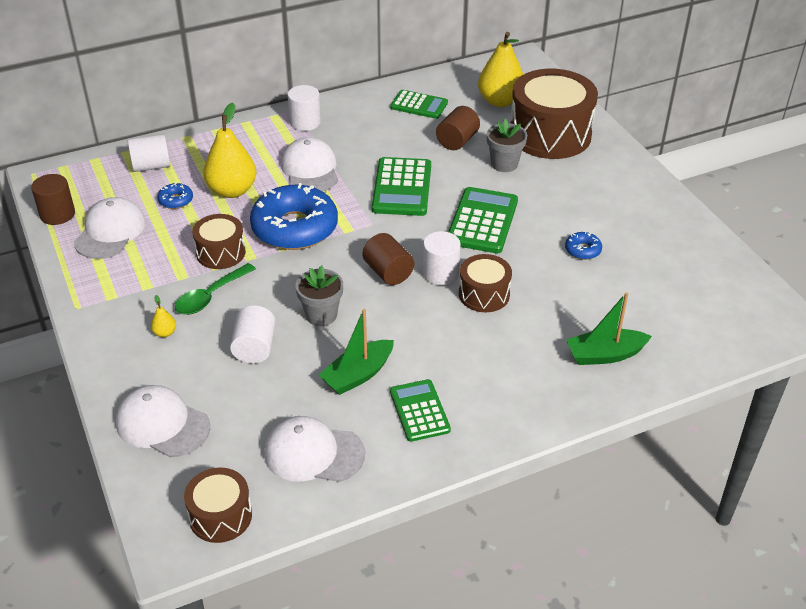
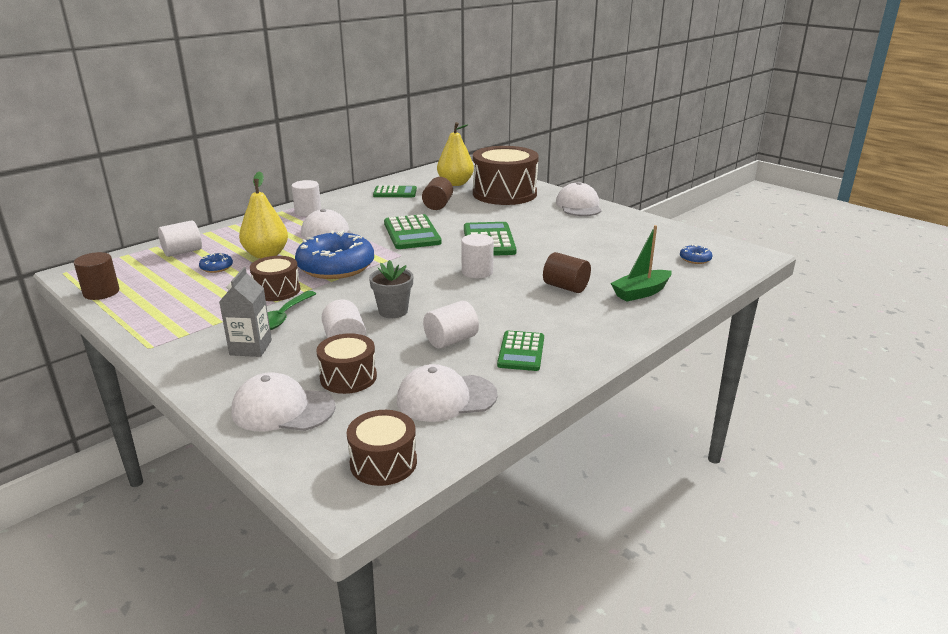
camera: 20 degrees left, 15 degrees down
(110, 232) = (161, 295): white cap -> white cap (578, 206)
(165, 333) = (251, 347): yellow pear -> grey carton
(358, 375) = (451, 340): green boat -> white cylinder
(388, 272) = (433, 278): brown cylinder -> brown cylinder (565, 287)
(419, 411) = (521, 351): green calculator -> green calculator turned 135 degrees counterclockwise
(484, 294) = (521, 277): brown drum -> brown drum (348, 377)
(504, 164) = (482, 211): grey flower pot -> none
(582, 250) = (576, 243): blue donut -> blue donut (695, 259)

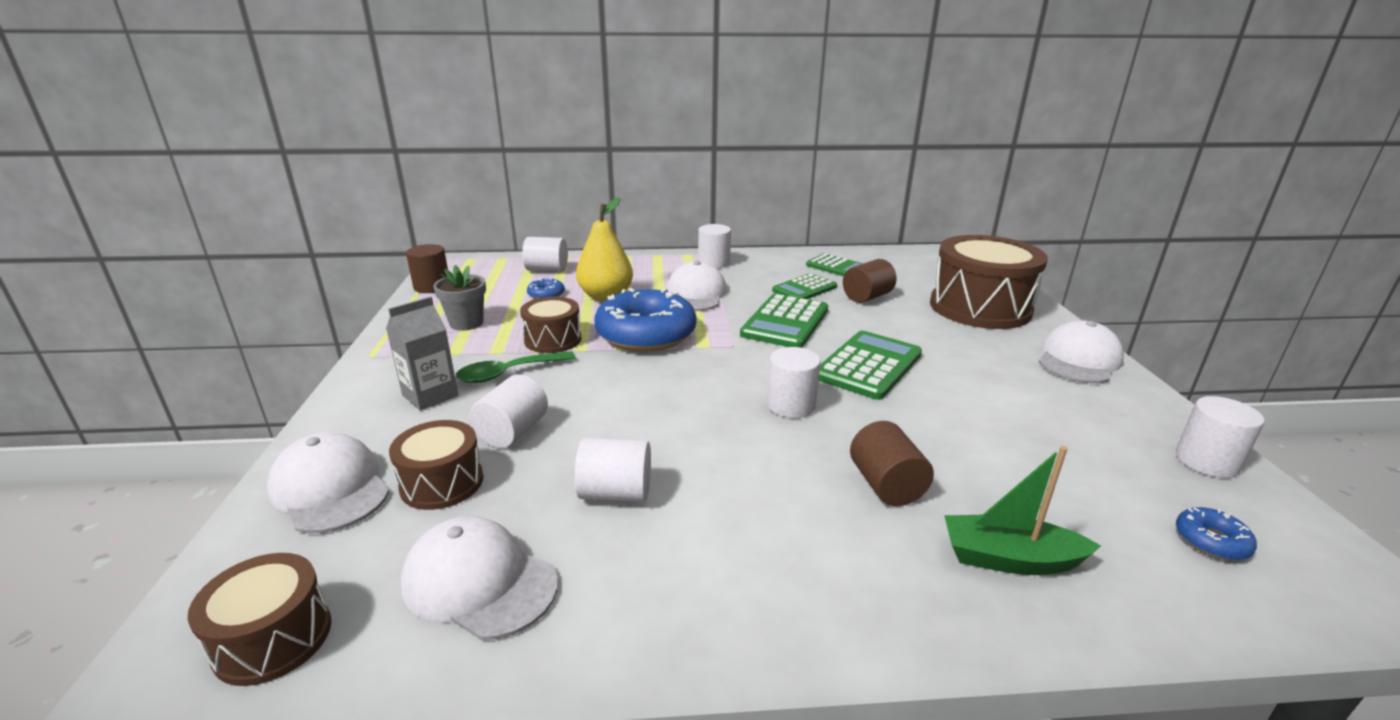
camera: 40 degrees right, 0 degrees up
(393, 311) = (616, 416): grey flower pot -> grey flower pot (466, 323)
(455, 183) = (928, 276): yellow pear -> none
(521, 351) = (673, 564): green calculator -> green calculator (804, 289)
(667, 231) = (1206, 461): none -> white cylinder

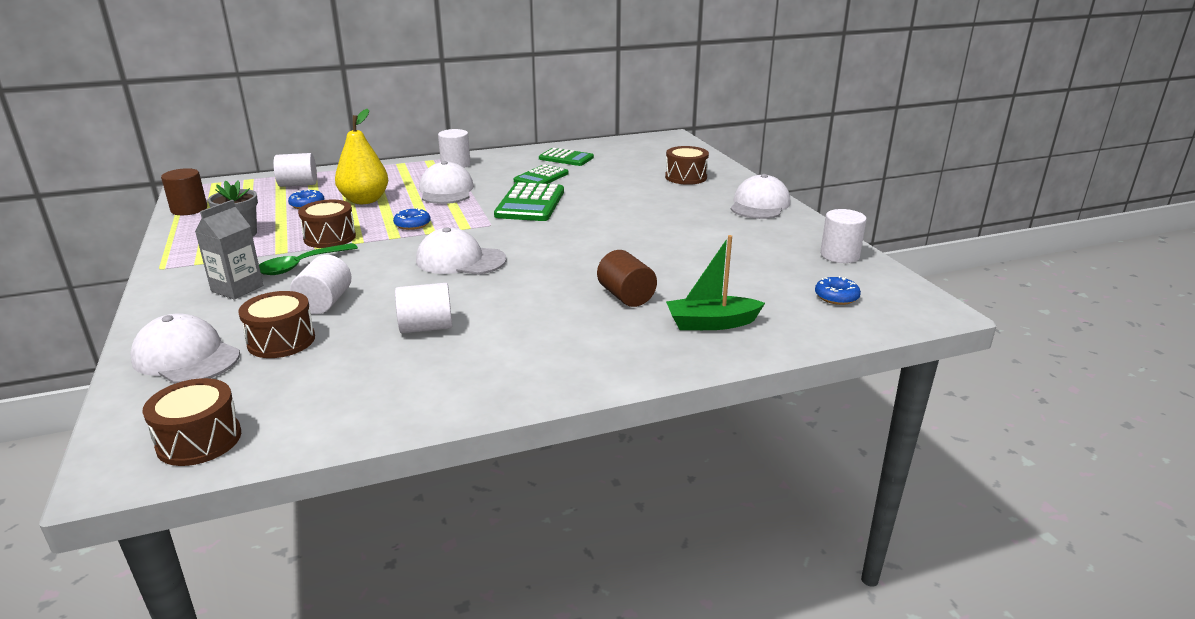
camera: 15 degrees left, 0 degrees up
(479, 582) = (343, 389): white cap -> white cap (460, 260)
(646, 334) = (412, 224): blue donut -> blue donut, size x0.41
(791, 405) = (547, 258): white cylinder -> none
(867, 297) = (595, 178): brown cylinder -> none
(868, 366) = (603, 226): green calculator -> none
(979, 307) = (686, 177): brown drum -> brown drum, size x0.52

